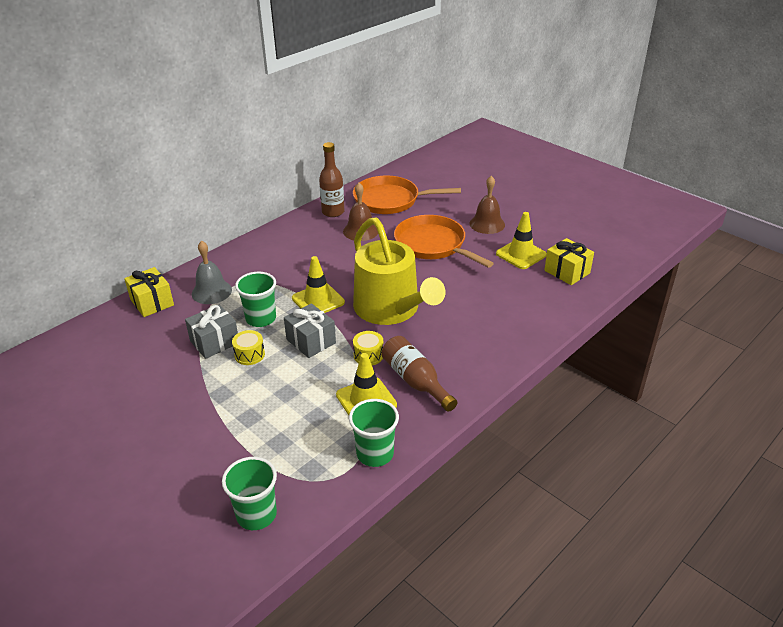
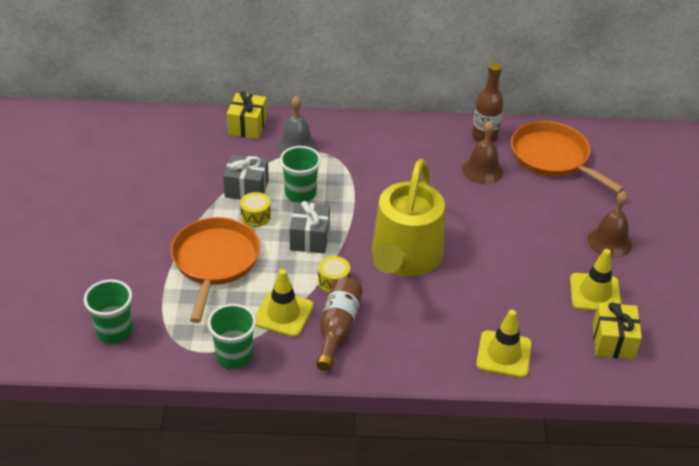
camera: 45 degrees right, 5 degrees up
(318, 300) = (361, 208): yellow traffic cone -> yellow traffic cone (503, 354)
(433, 245) = (526, 226): orange pan -> orange pan (215, 262)

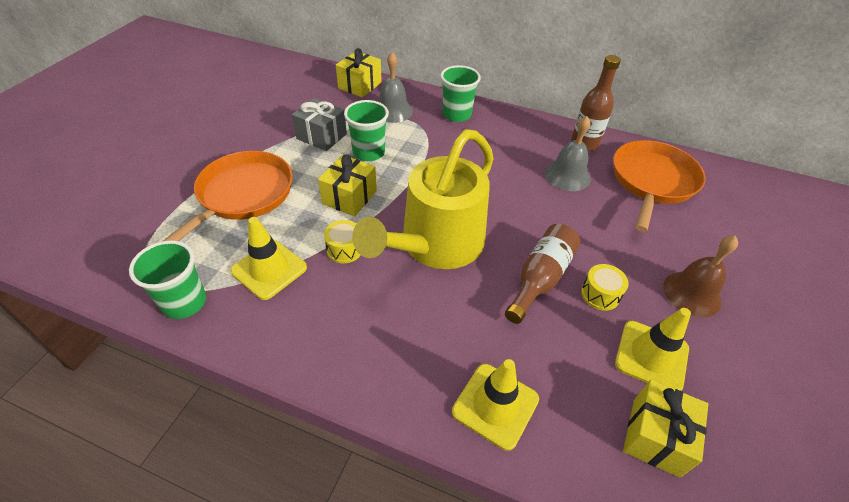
camera: 20 degrees right, 5 degrees up
(114, 332) = (95, 238): green cup -> green cup (456, 115)
(255, 216) = (312, 163): yellow drum -> yellow drum (600, 294)
(310, 238) = (349, 197): grey gift -> yellow gift
(337, 329) = (314, 305): brown bottle -> brown bottle (540, 279)
(482, 170) = (567, 175): brown bell -> grey bell
(552, 158) = (652, 181): orange pan -> orange pan turned 45 degrees clockwise

